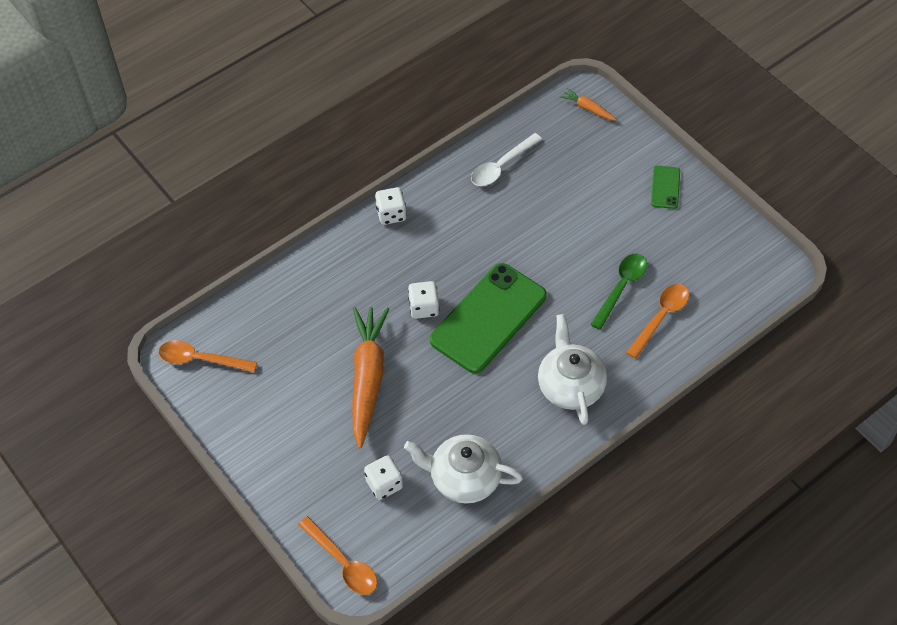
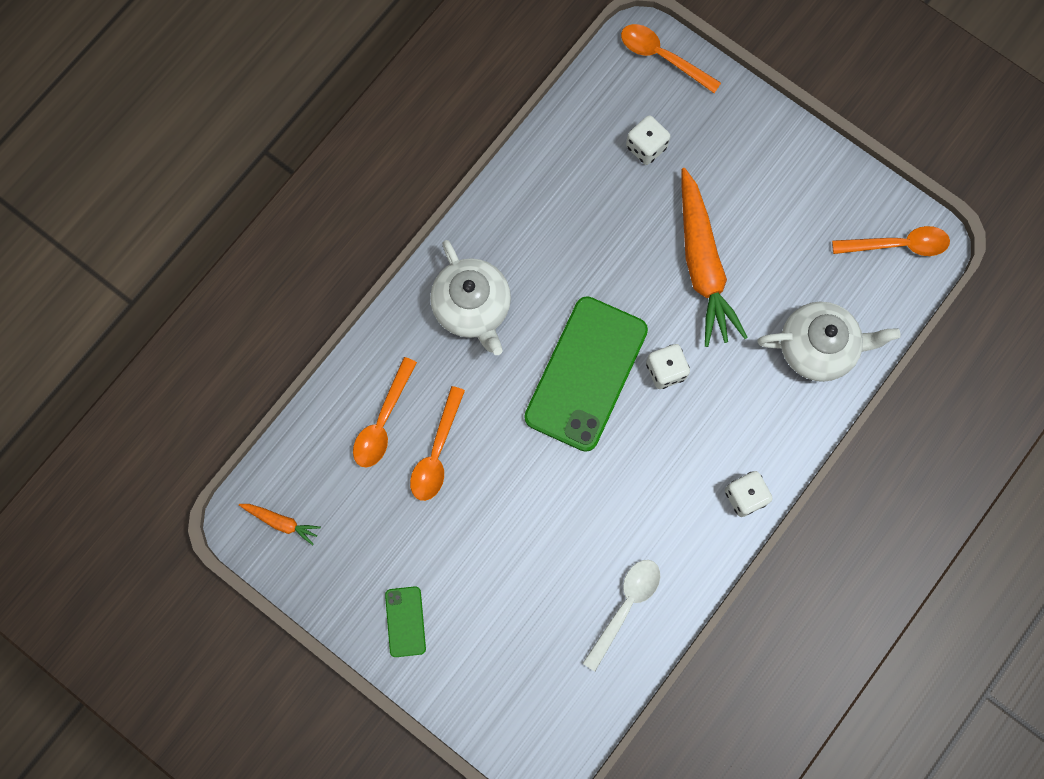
camera: 165 degrees right, 20 degrees up
(464, 478) = (564, 172): white teapot -> white teapot (818, 347)
(588, 108) = (530, 736): orange carrot -> orange carrot (281, 522)
(621, 288) = (436, 452): green spoon -> orange spoon

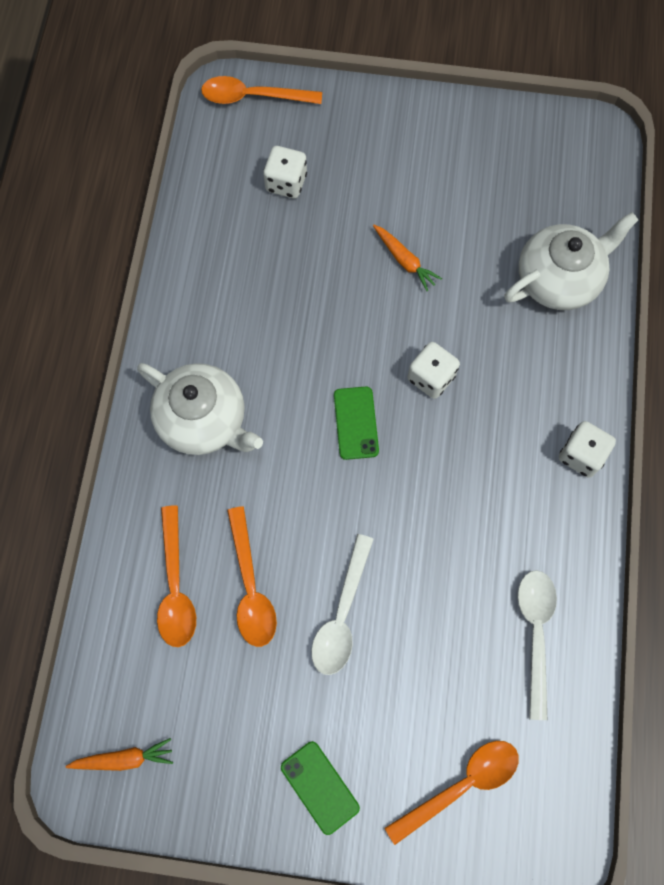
camera: 30 degrees left, 5 degrees down
(491, 510) = (341, 614): none -> white spoon
(586, 374) = (356, 423): green phone -> green phone, size x0.44
(702, 264) = (404, 260): orange carrot -> orange carrot, size x0.44
(897, 245) = (570, 151): orange spoon -> orange spoon (461, 785)

